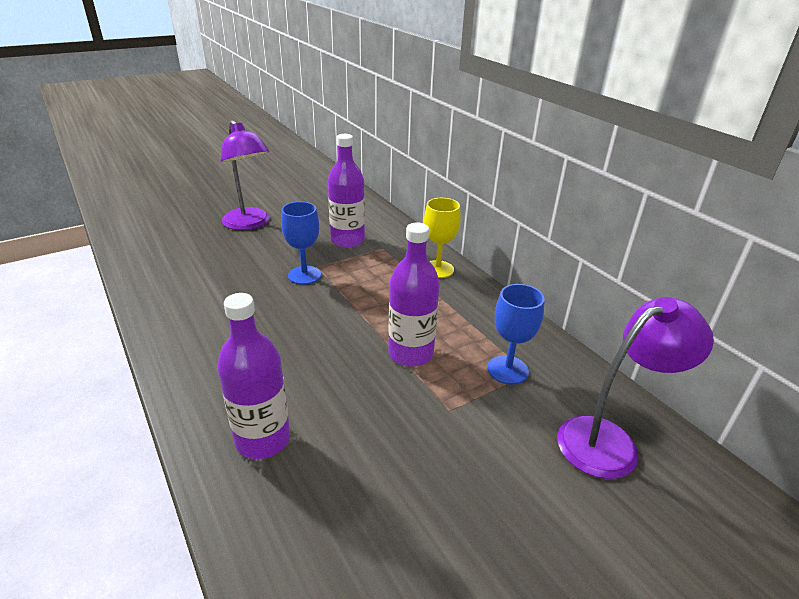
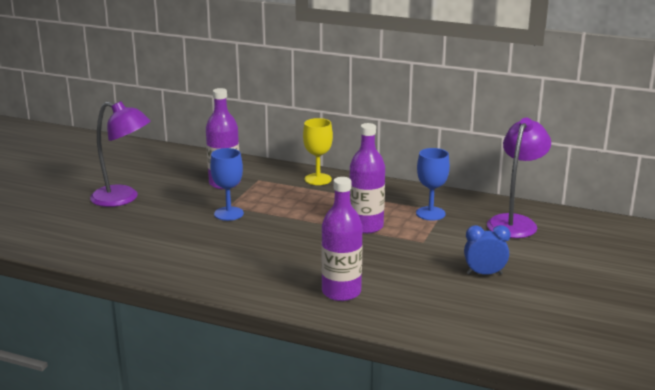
camera: 35 degrees left, 10 degrees down
(466, 516) = (484, 274): none -> blue clock

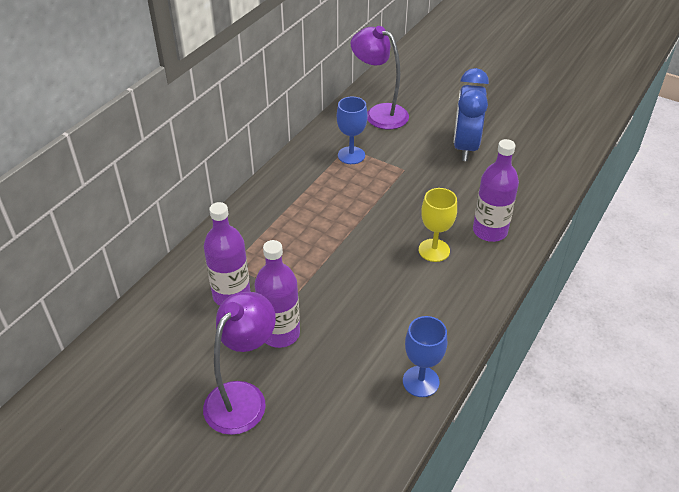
camera: 80 degrees left, 20 degrees up
(229, 214) = (314, 296): blue goblet -> blue goblet (420, 381)
(318, 179) = (248, 218): yellow goblet -> yellow goblet (434, 250)
(366, 226) = (368, 199): purple bottle -> purple bottle (280, 333)
(484, 274) = (465, 147): blue clock -> blue clock, size x1.76

